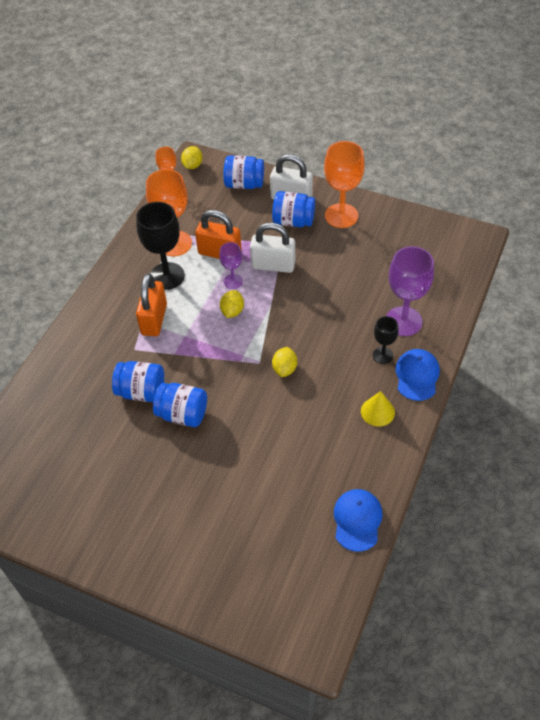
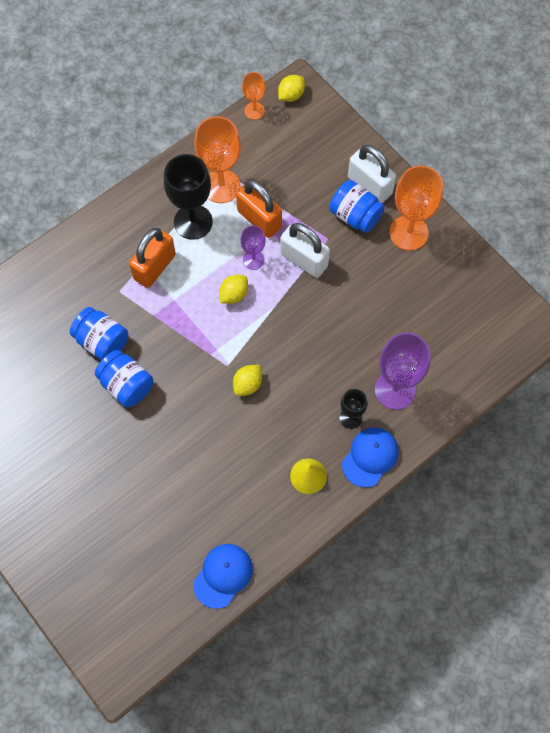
camera: 25 degrees right, 15 degrees up
(244, 184) = (331, 144): blue jar -> none

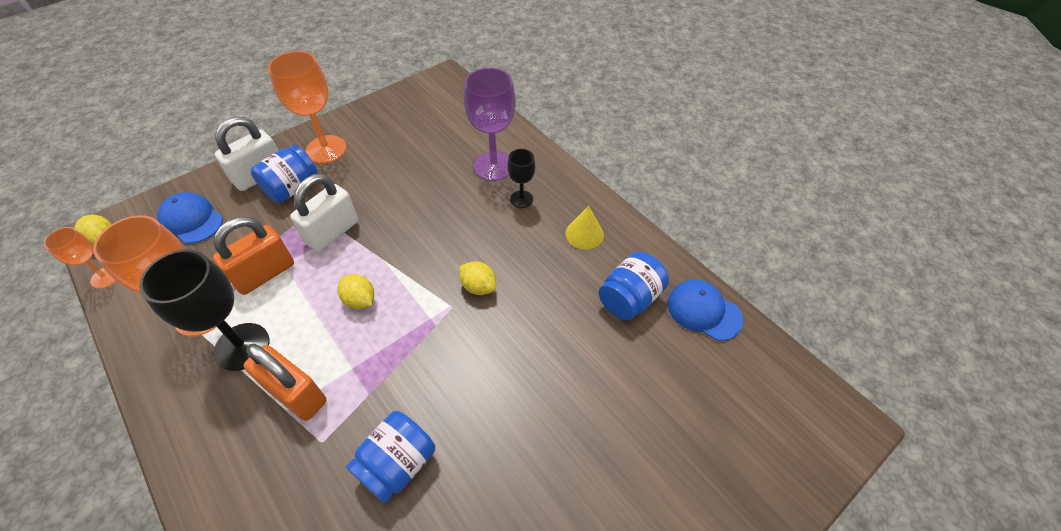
camera: 90 degrees left, 15 degrees down
(126, 385) = (468, 426): blue jar -> blue jar (629, 298)
(253, 260) = (318, 280): purple goblet -> none
(370, 457) = (562, 186): blue cap -> blue cap (191, 220)

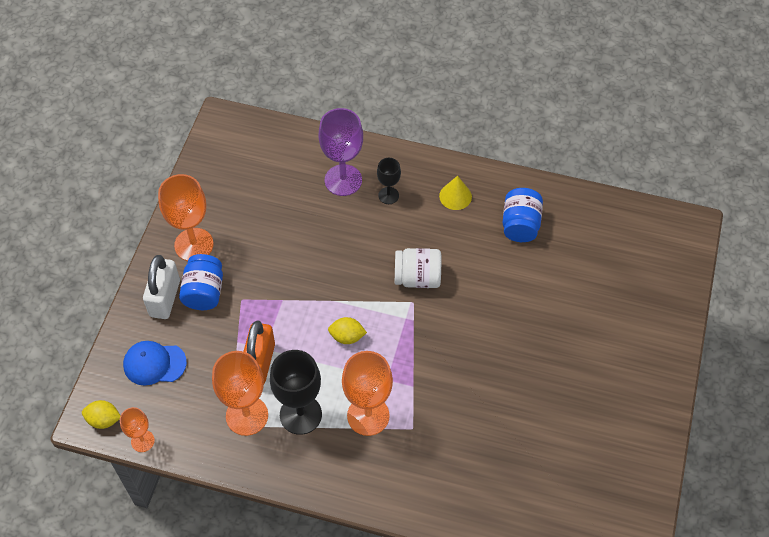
camera: 35 degrees left, 5 degrees up
(296, 394) = (368, 416): orange padlock -> orange goblet
(332, 232) = (275, 305): white padlock -> none
(397, 464) = (468, 409): blue jar -> none
(478, 287) = (417, 278): yellow lemon -> white jar
(703, 311) = (571, 205): blue cap -> none

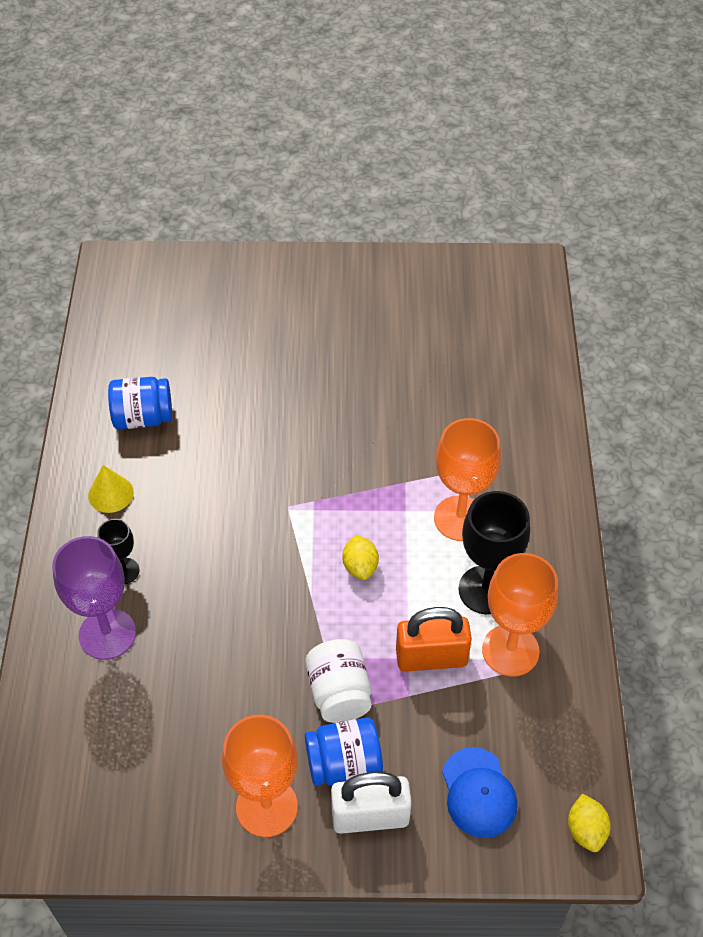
camera: 105 degrees left, 5 degrees down
(142, 441) = (594, 766): orange goblet -> none
(417, 278) = (250, 509): white jar -> white jar (339, 693)

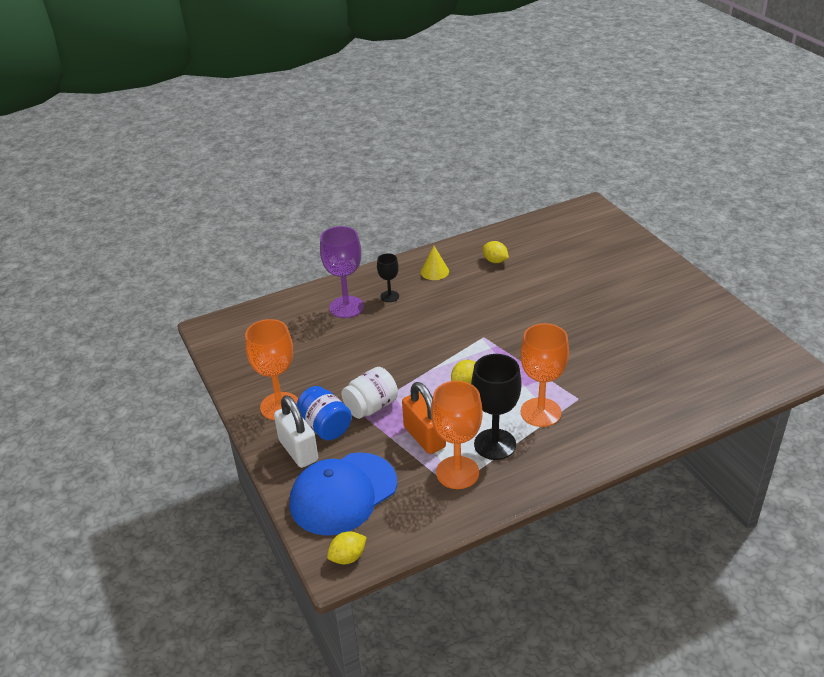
camera: 65 degrees right, 15 degrees down
(143, 417) = (495, 261): blue jar -> yellow lemon
(478, 793) = (343, 494): blue cap -> blue cap, size x1.72

